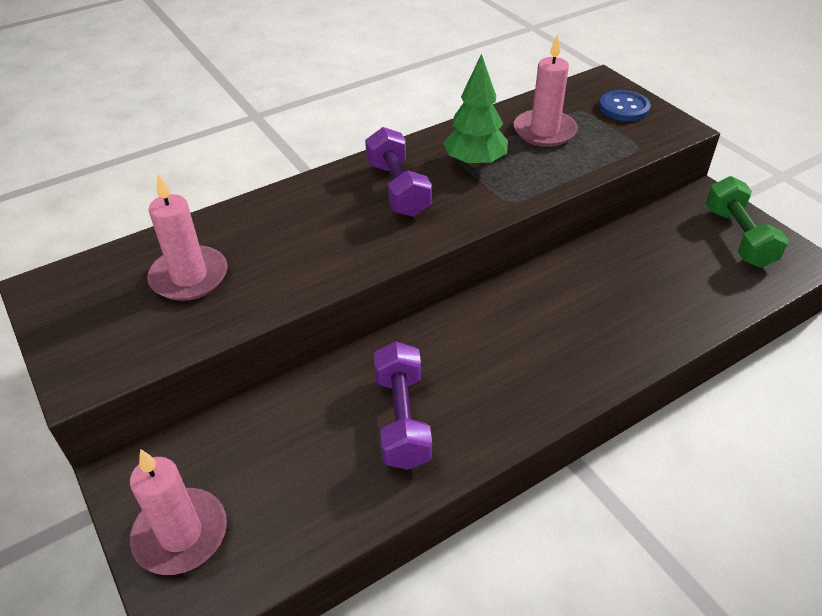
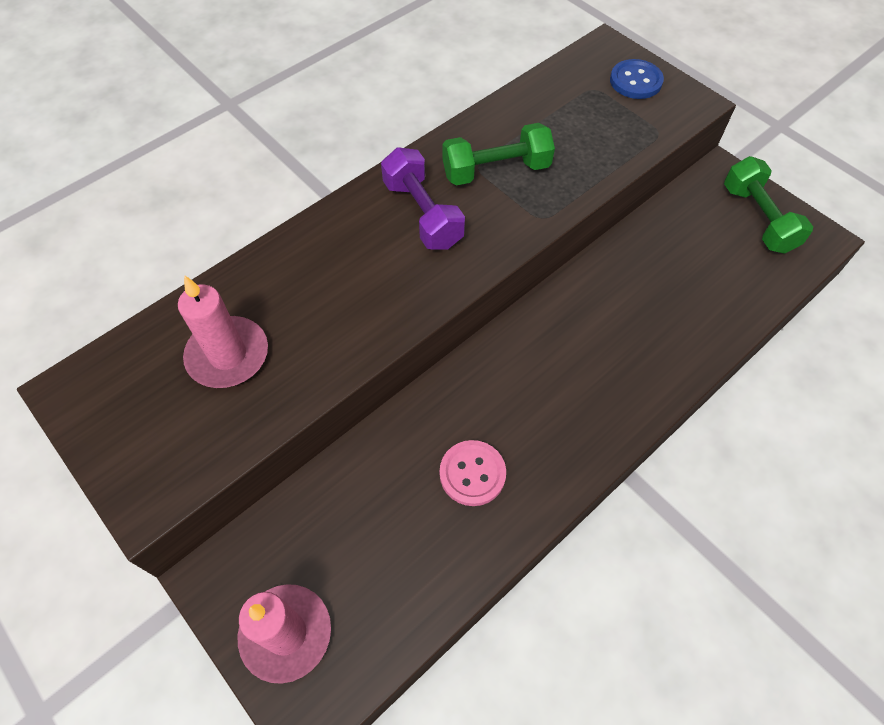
camera: 10 degrees left, 15 degrees up
(402, 419) = (472, 474): purple dumbbell -> pink button
(475, 163) = (496, 170): green tree -> green dumbbell
(544, 131) = (560, 121): pink candle -> none

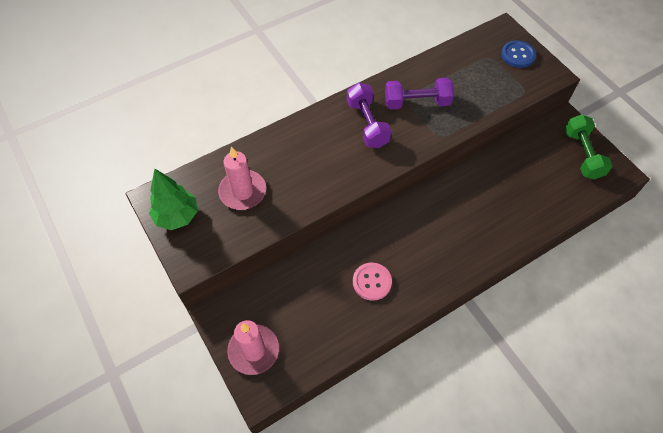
camera: 10 degrees right, 0 degrees up
(114, 416) = (177, 216): none -> green tree
(496, 170) = (417, 102): green dumbbell -> purple dumbbell

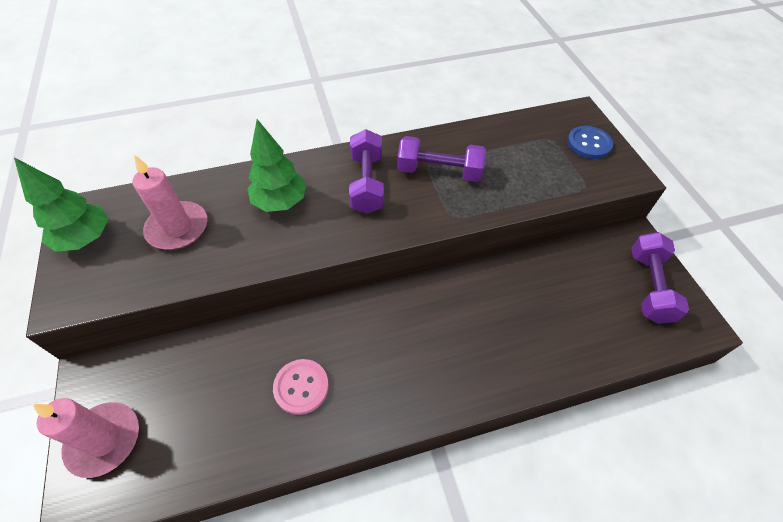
camera: 15 degrees right, 5 degrees down
(309, 154) = (280, 202): none -> green tree
(582, 154) = (649, 286): green dumbbell -> purple dumbbell

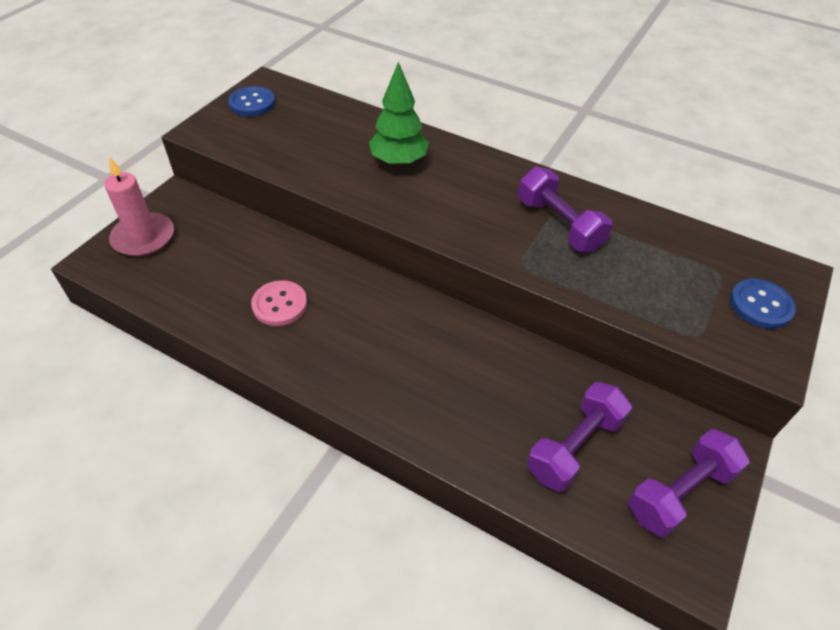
camera: 45 degrees right, 5 degrees down
(86, 239) = (252, 103): green tree -> blue button
(178, 228) = (311, 132): pink candle -> none
(367, 183) = (482, 192): purple dumbbell -> purple dumbbell (574, 446)

